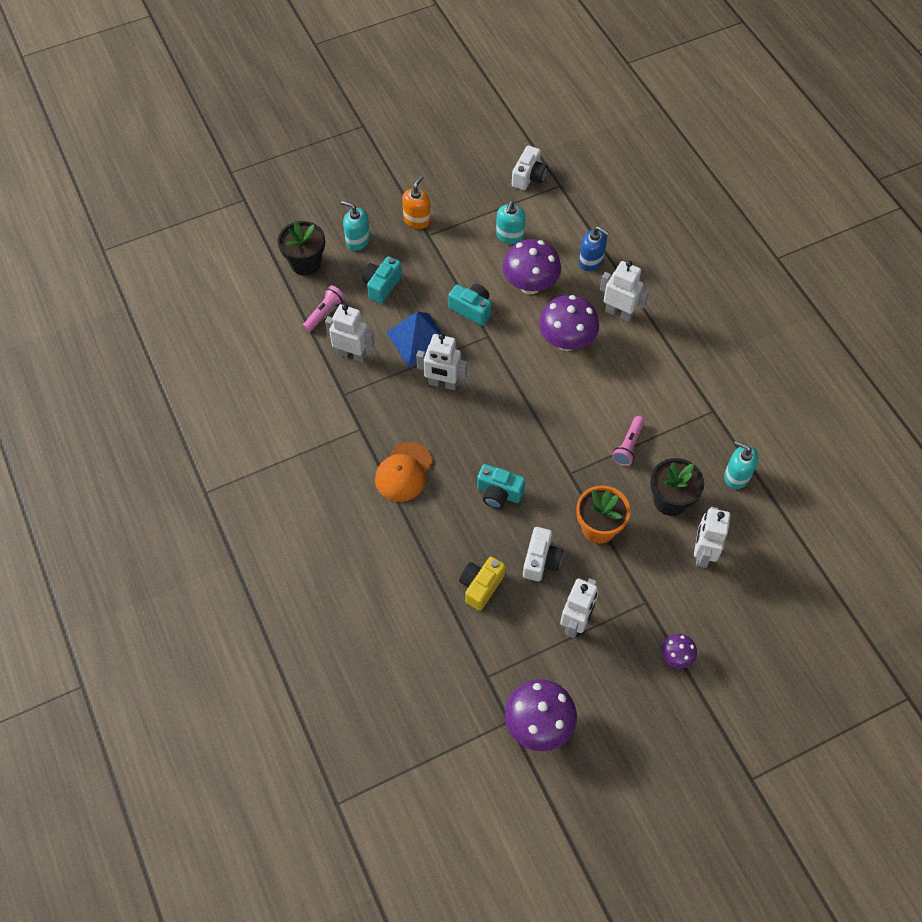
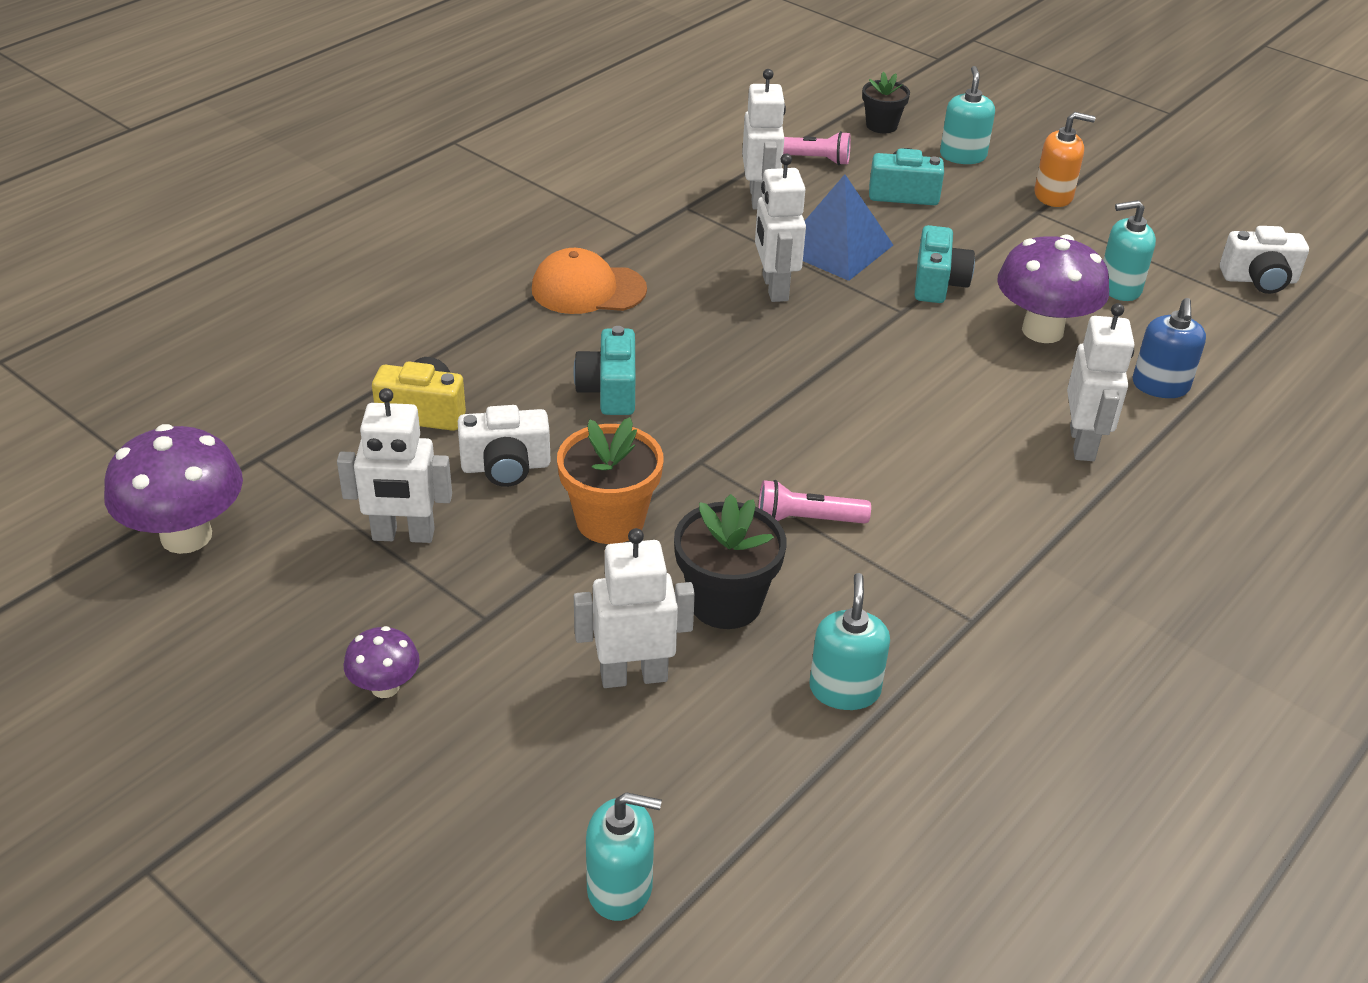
camera: 65 degrees right, 20 degrees down
(305, 263) = (881, 125): black flower pot -> black flower pot, size x0.64
(566, 341) = (966, 395): purple mushroom -> none
(813, 598) = (620, 888): none -> turquoise soap dispenser

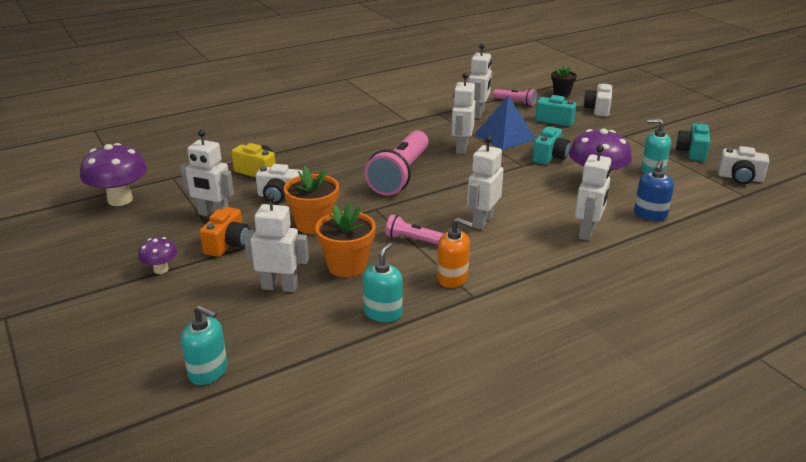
camera: 20 degrees right, 10 degrees down
(477, 600) = (228, 244): none -> orange camera
(588, 289) = (368, 137): orange cap -> none
(609, 391) = (350, 176): turquoise camera -> turquoise camera (692, 152)
(700, 373) = (400, 175): none -> pink flashlight
(725, 602) = (347, 266): black flower pot -> orange flower pot
(901, 454) = (482, 221): none -> white robot
(963, 156) = (598, 109): turquoise soap dispenser -> white camera
(1053, 196) = (638, 130): orange soap dispenser -> orange soap dispenser (452, 278)

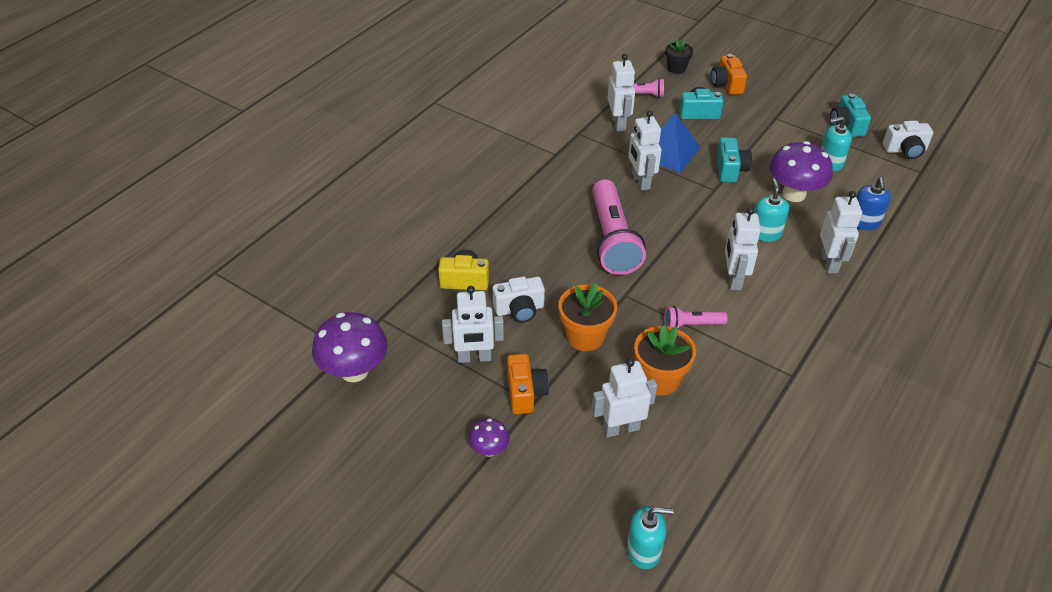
camera: 25 degrees left, 15 degrees up
(383, 313) = (734, 424): turquoise soap dispenser -> turquoise soap dispenser (765, 233)
(452, 278) = (760, 360): orange soap dispenser -> none
(598, 109) = (726, 85): white camera -> orange camera

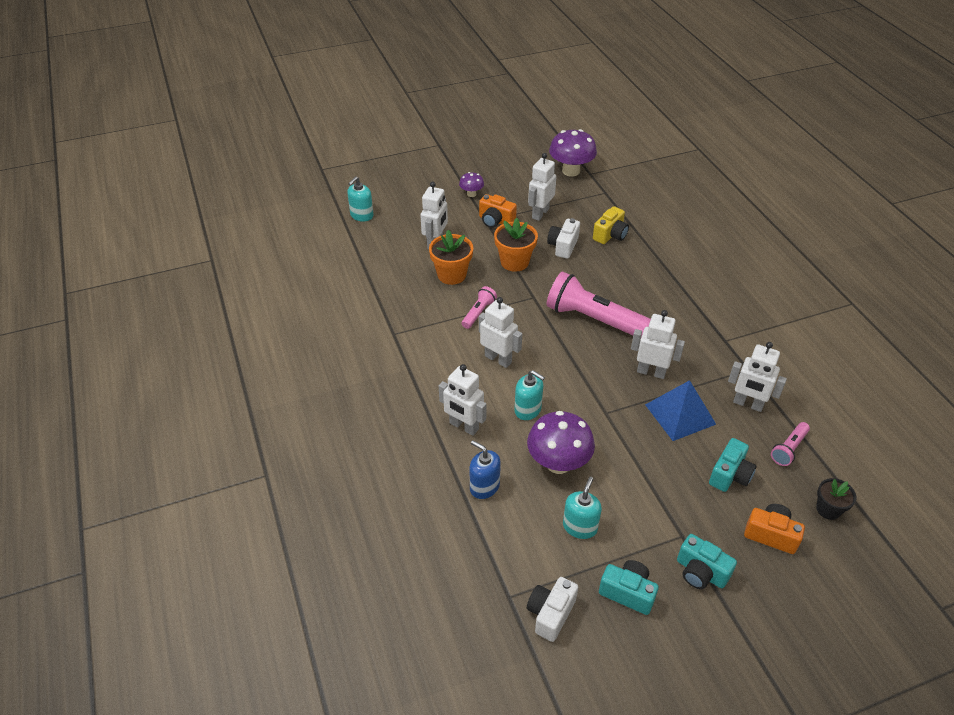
camera: 125 degrees right, 0 degrees up
(730, 169) = (624, 441): turquoise camera -> turquoise camera (700, 572)

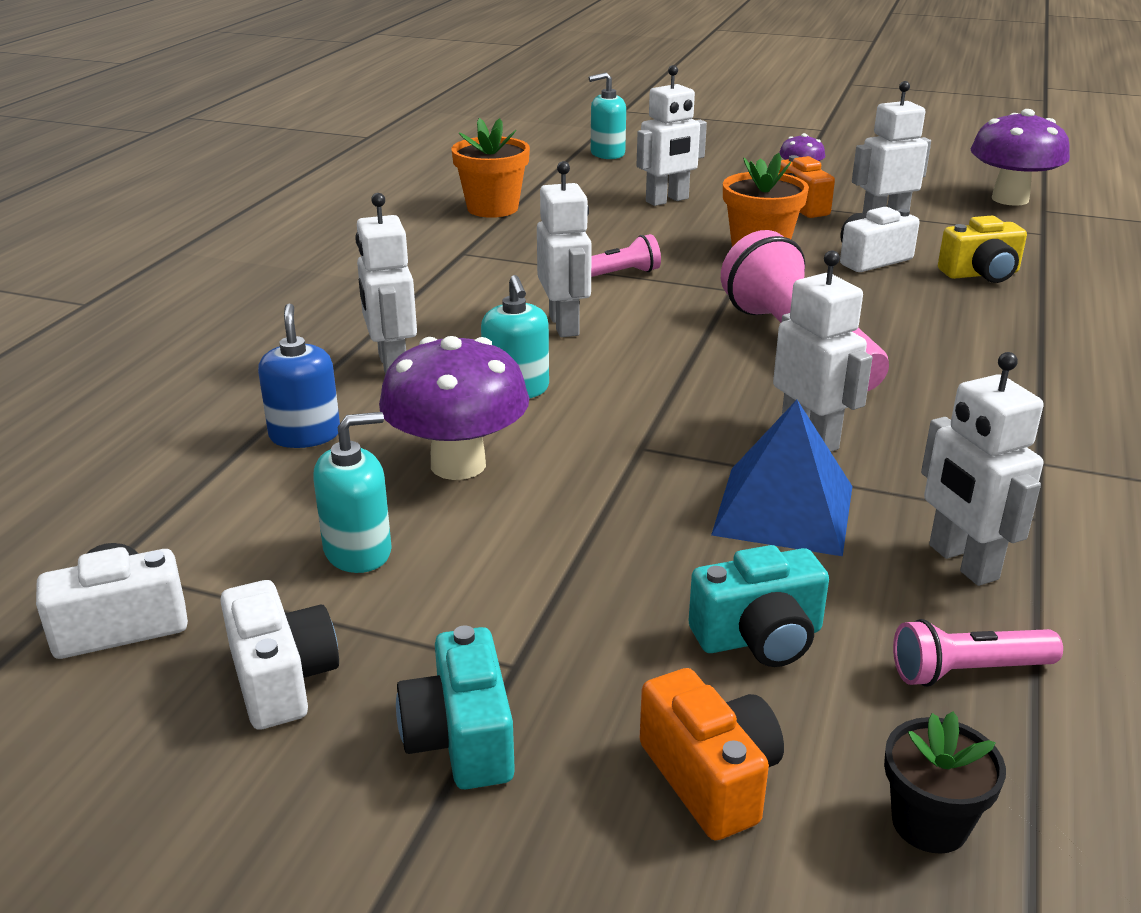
camera: 40 degrees right, 15 degrees down
(451, 275) = (639, 232): orange flower pot -> orange flower pot (492, 208)
(627, 592) = (282, 679): turquoise camera -> white camera

